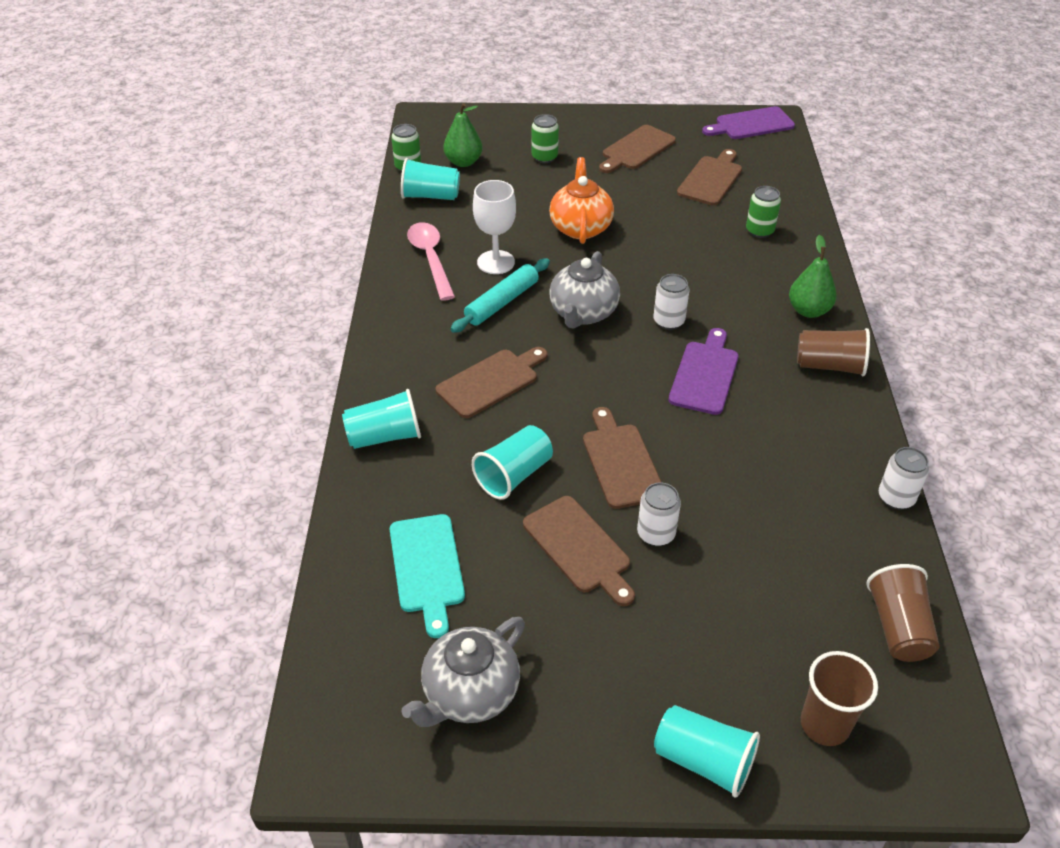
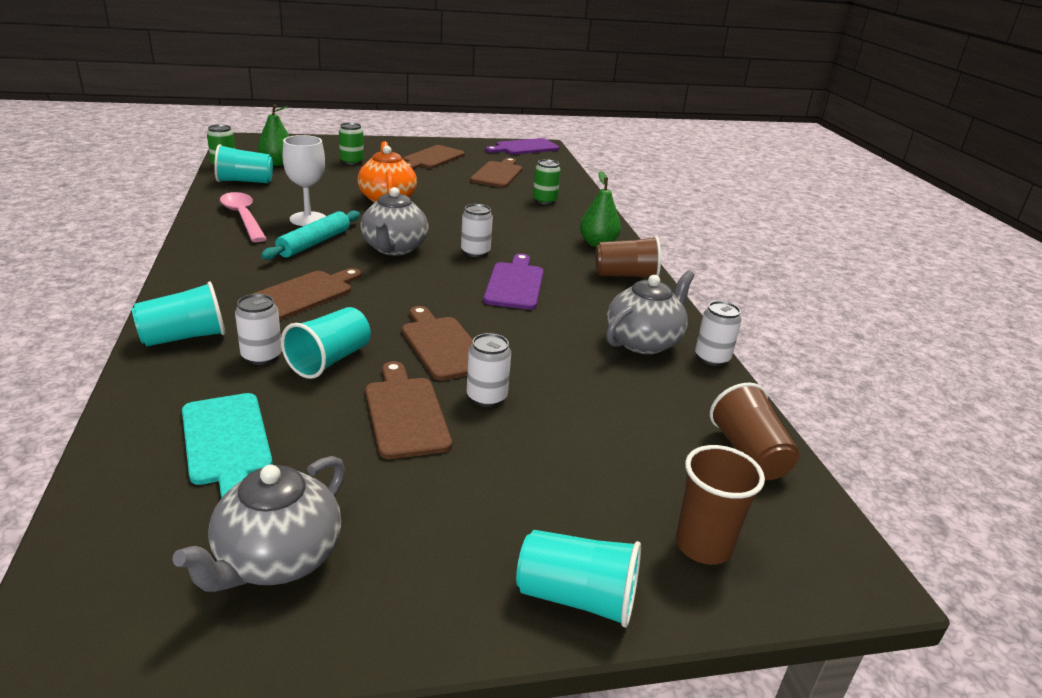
camera: 15 degrees left, 15 degrees down
(453, 466) = (261, 356): none -> white can
(579, 548) = (405, 413): brown cutting board -> brown cutting board turned 150 degrees counterclockwise
(827, 469) = (643, 342): none -> grey teapot

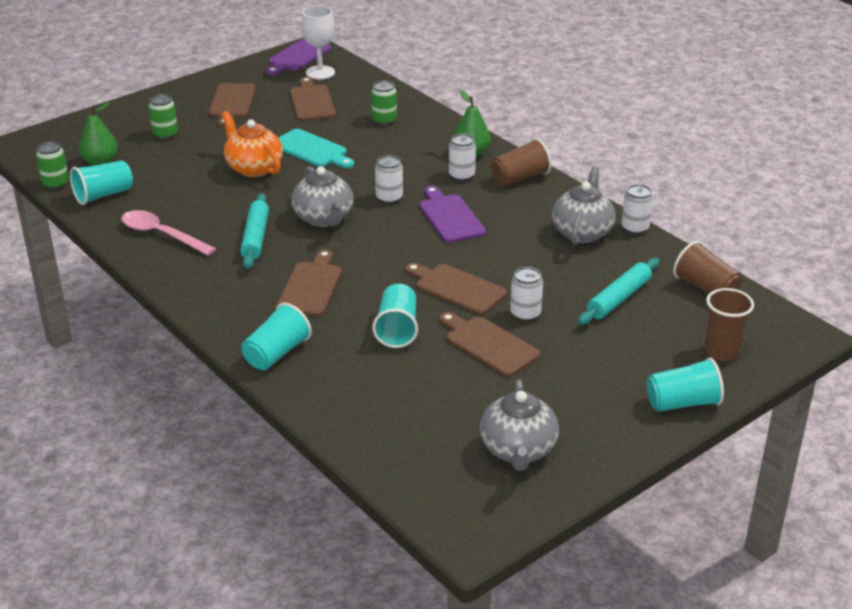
camera: 25 degrees left, 5 degrees up
(227, 442) = (406, 406): turquoise cutting board -> turquoise cutting board (312, 150)
(261, 356) = (349, 345): white can -> white can (461, 175)
(308, 219) = (217, 215): white goblet -> white goblet (320, 72)
(619, 423) = (618, 298): none -> turquoise rolling pin

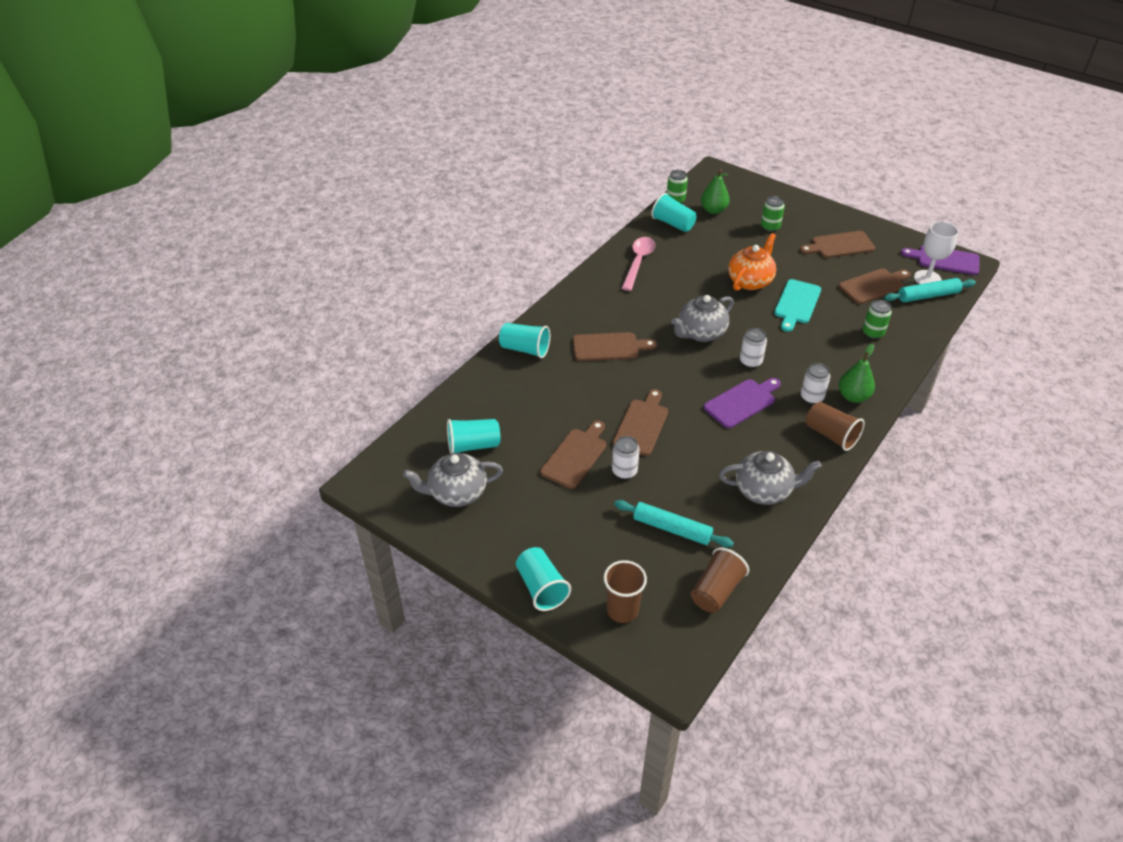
camera: 75 degrees right, 10 degrees up
(256, 238) = (657, 305): turquoise rolling pin -> turquoise rolling pin (928, 296)
(397, 329) = (575, 402): turquoise cup -> turquoise cup (473, 445)
(635, 228) = (791, 527): white can -> none

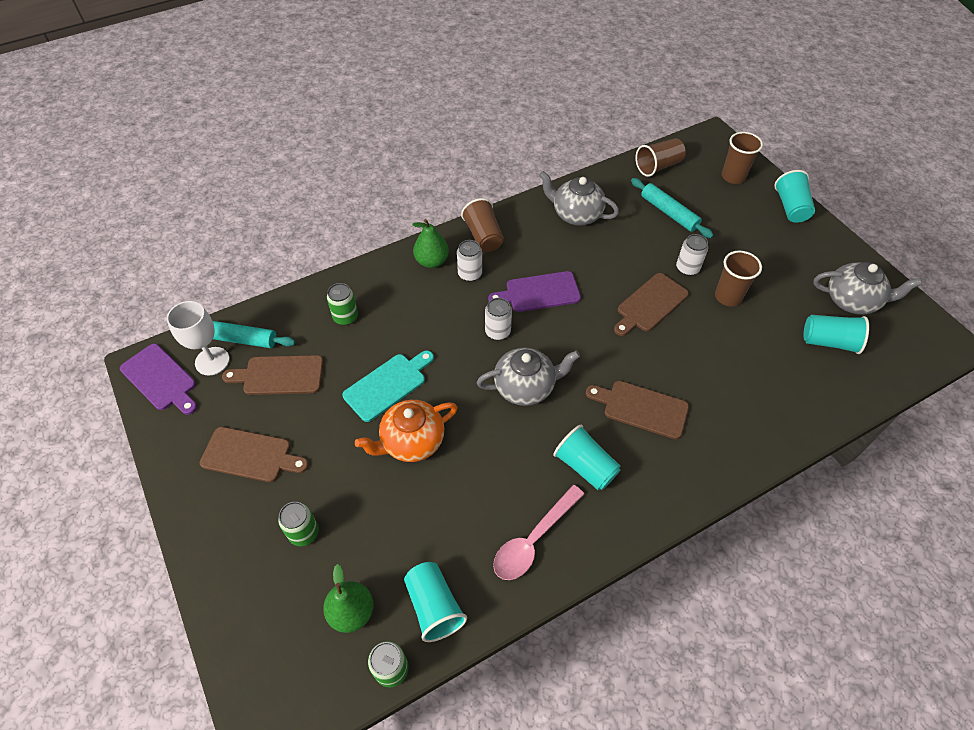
camera: 155 degrees left, 10 degrees up
(525, 349) = (744, 444): turquoise cup -> turquoise cup (585, 466)
(575, 456) = (728, 297): brown cutting board -> brown cup

